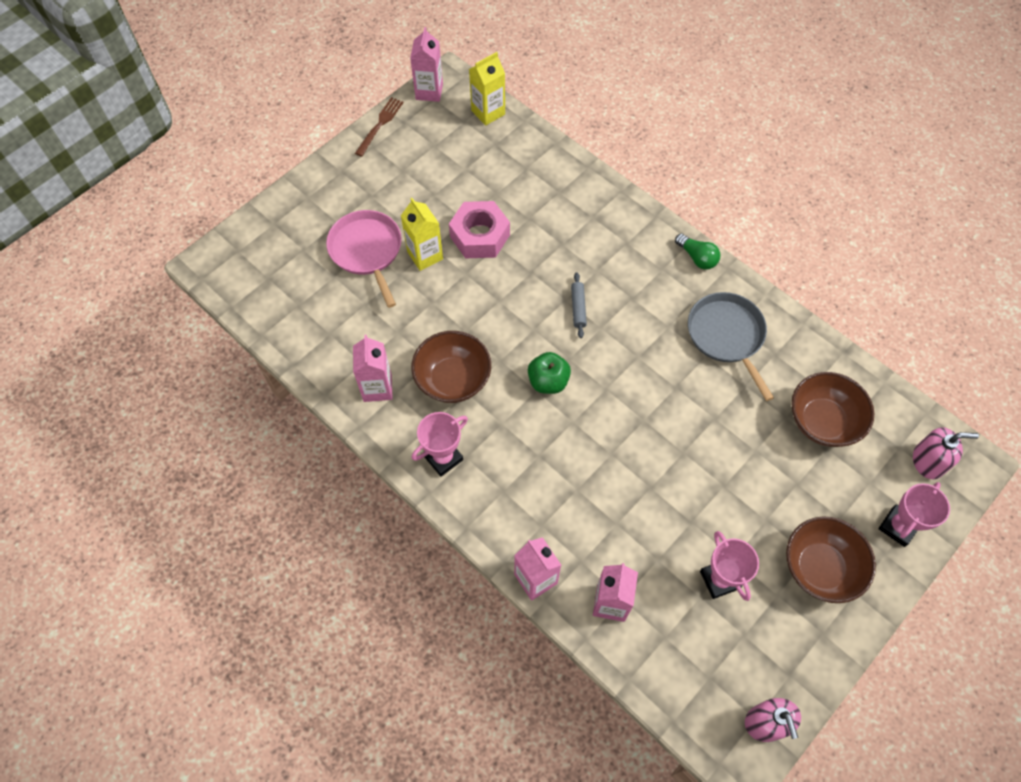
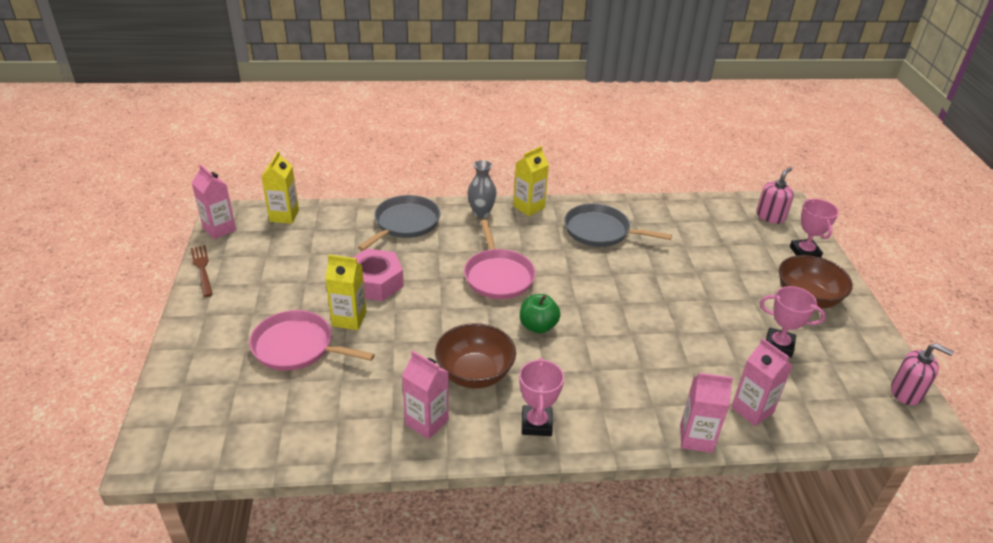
camera: 50 degrees left, 25 degrees down
(569, 193) = (405, 223): none -> grey pan
(578, 308) = (498, 276): grey rolling pin -> pink pan
(646, 231) = (481, 213): none -> grey vase
(697, 258) = (529, 207): green light bulb -> yellow carton
(822, 421) = (703, 234): brown bowl -> none

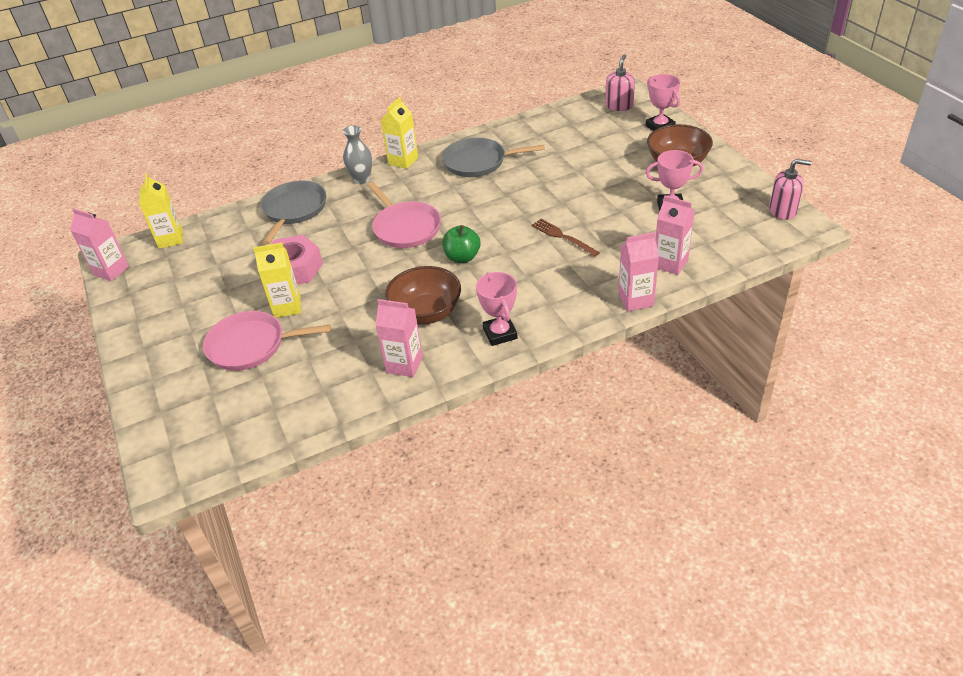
camera: 15 degrees left, 5 degrees up
(202, 268) = (116, 310): brown fork -> brown fork (562, 237)

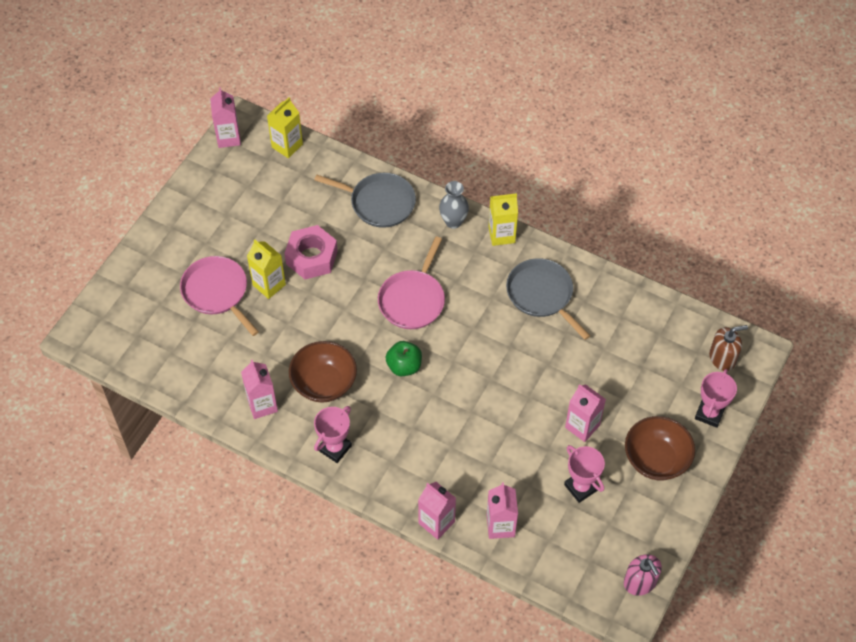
camera: 50 degrees right, 15 degrees up
(294, 210) = (379, 203): grey pan -> grey pan turned 45 degrees clockwise
(562, 237) = (480, 424): brown fork -> none
(615, 186) = (582, 426): none -> pink carton
(619, 106) = (722, 358): pink soap dispenser -> brown soap dispenser

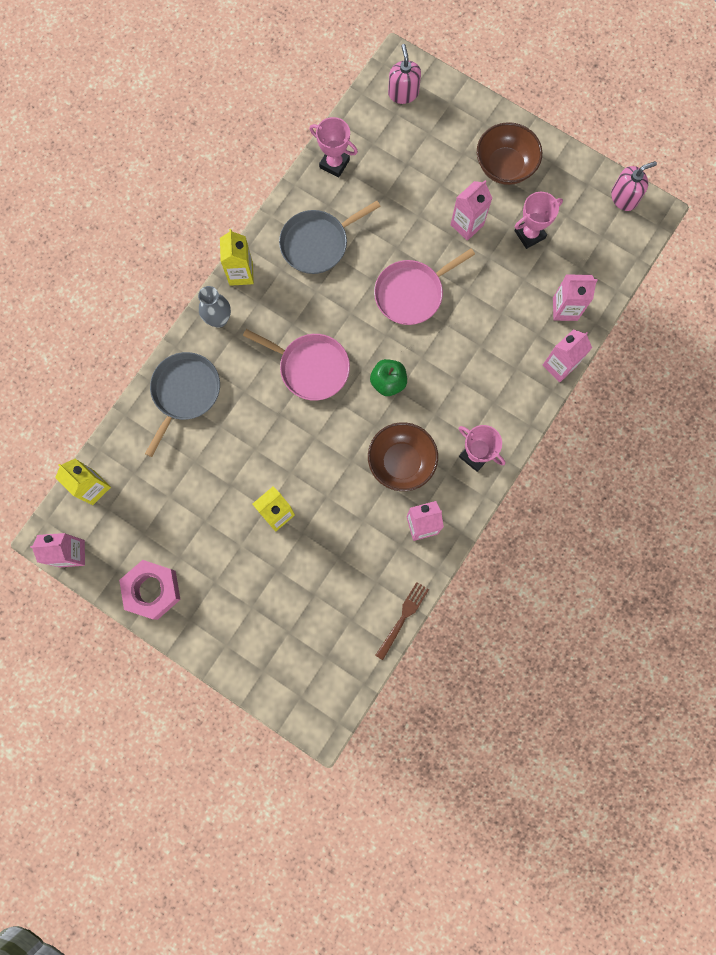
camera: 85 degrees left, 20 degrees up
(173, 395) = (403, 617): none -> brown fork
(217, 292) = (280, 569): pink pan -> pink pan (412, 293)
(311, 257) = (247, 467): pink nut -> pink nut (153, 590)
(709, 413) = (461, 114): pink trophy -> pink trophy (334, 164)
(722, 358) = (403, 93): brown soap dispenser -> pink soap dispenser

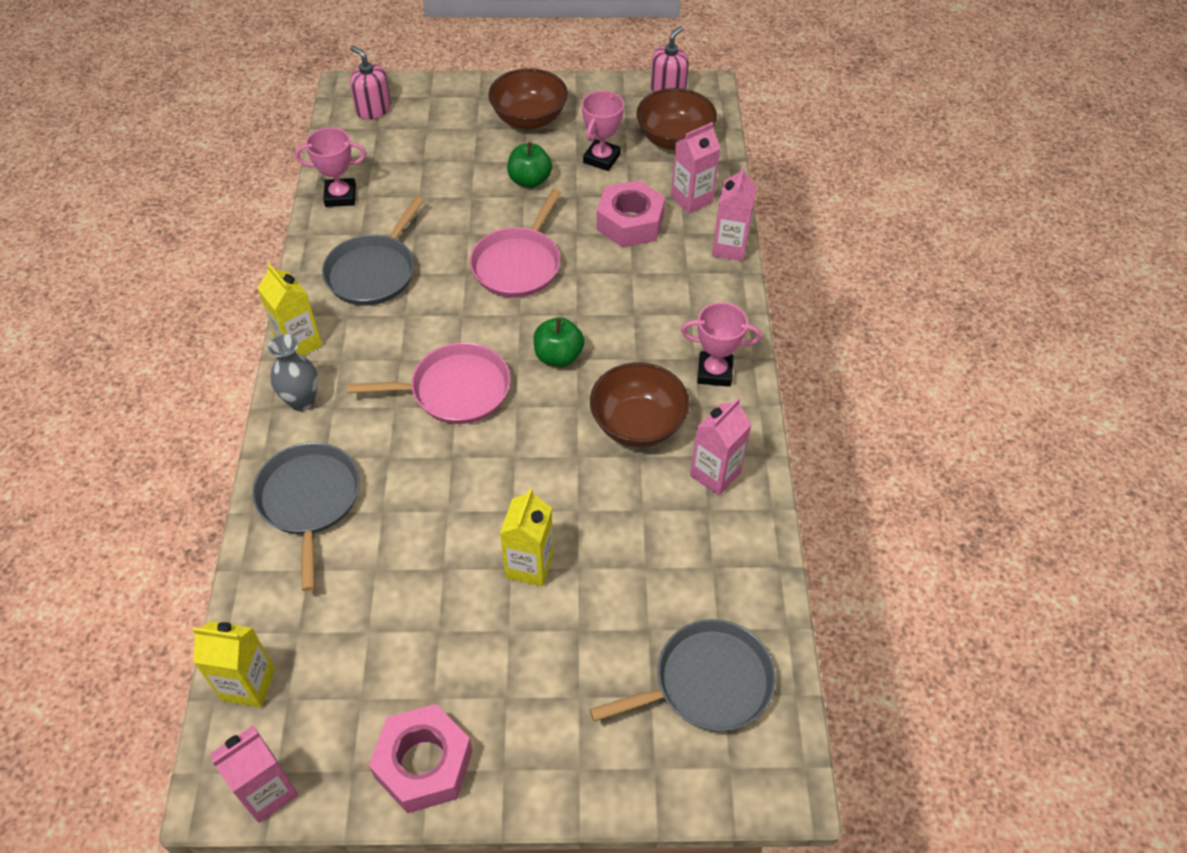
camera: 35 degrees left, 25 degrees down
(322, 645) = (706, 683): none -> grey pan
(403, 617) = (778, 586): brown fork -> none
(467, 225) = (530, 180): pink carton -> green apple
(508, 303) = (630, 223): none -> pink nut
(593, 247) = (674, 139): none -> brown bowl

